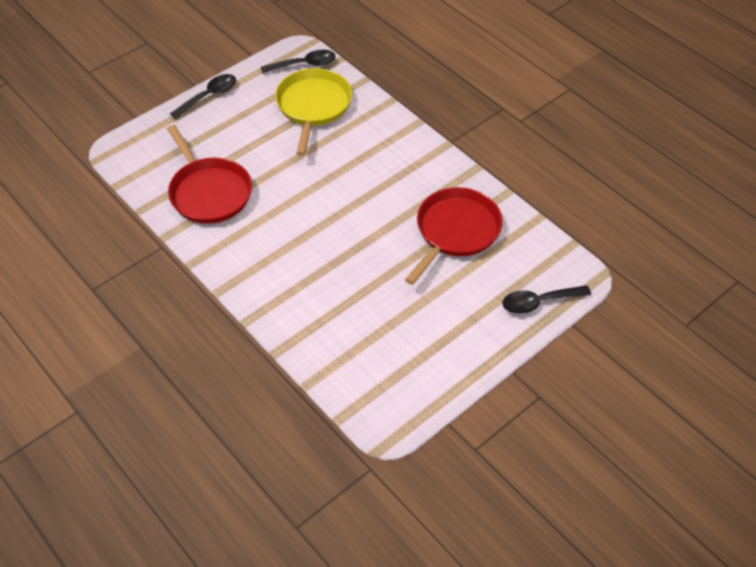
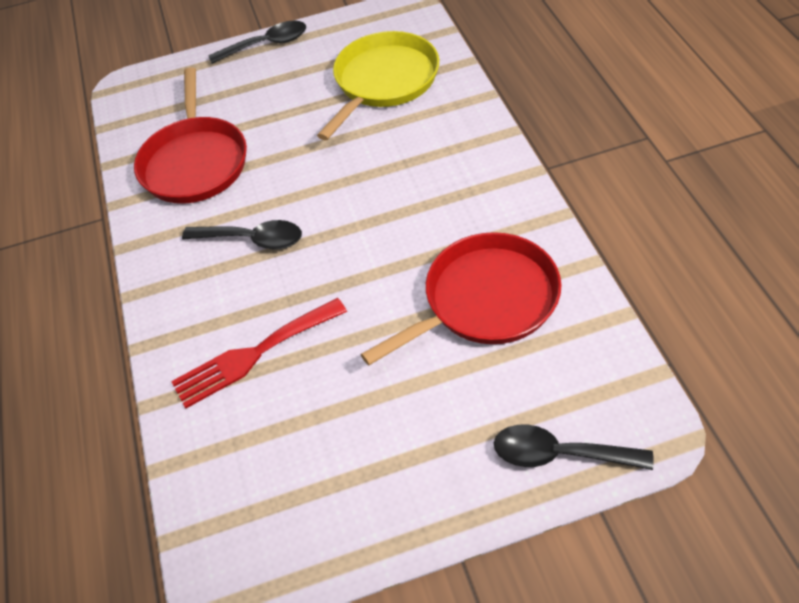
camera: 30 degrees right, 0 degrees up
(304, 65) = (402, 28): black spoon -> black spoon (253, 239)
(329, 302) = (253, 355): none -> red fork

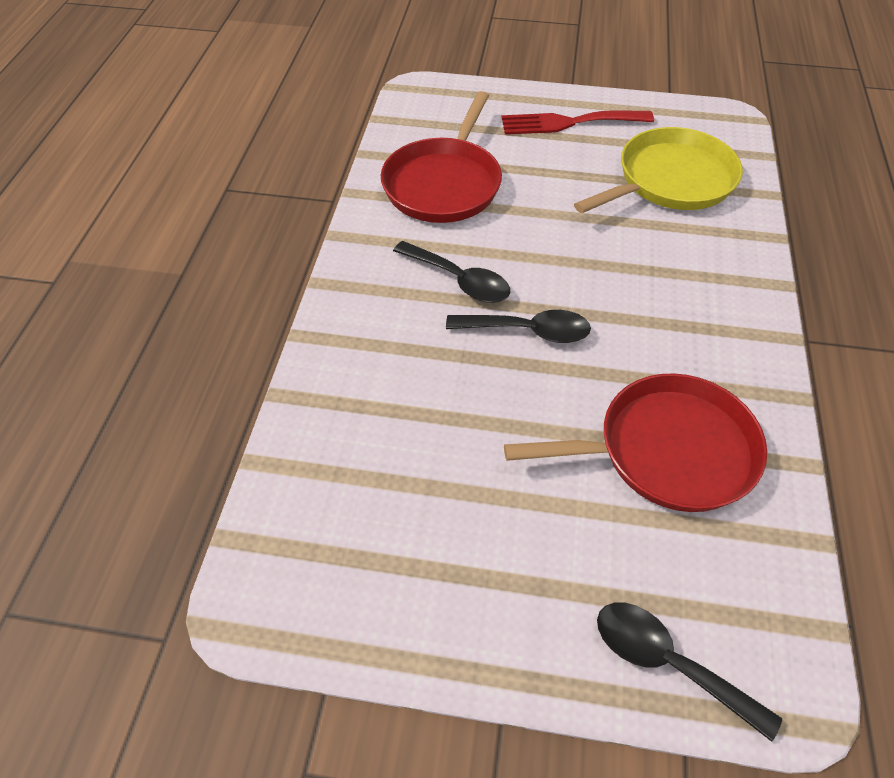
camera: 20 degrees right, 0 degrees up
(253, 355) = (401, 394): red fork -> red fork (569, 123)
(266, 44) = (570, 100): black spoon -> black spoon (528, 331)

